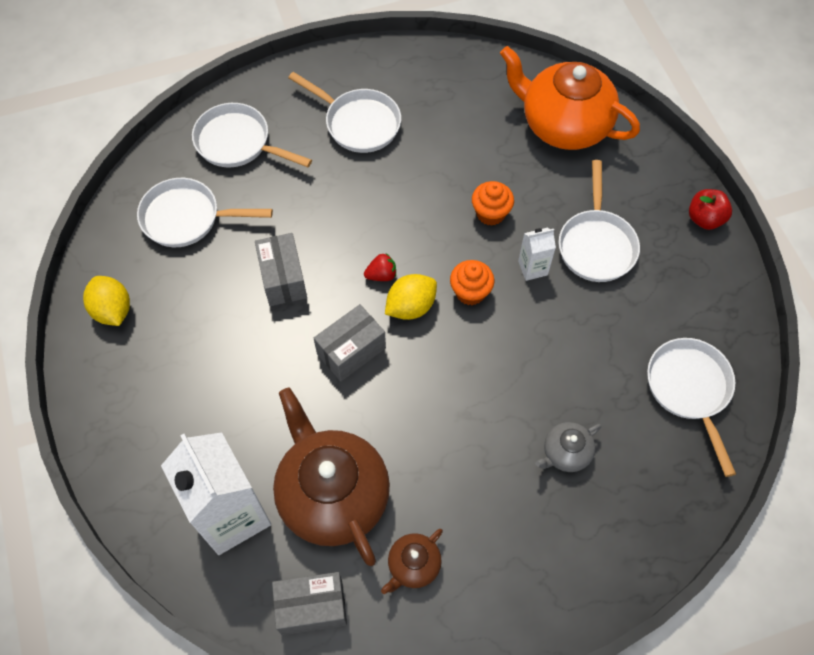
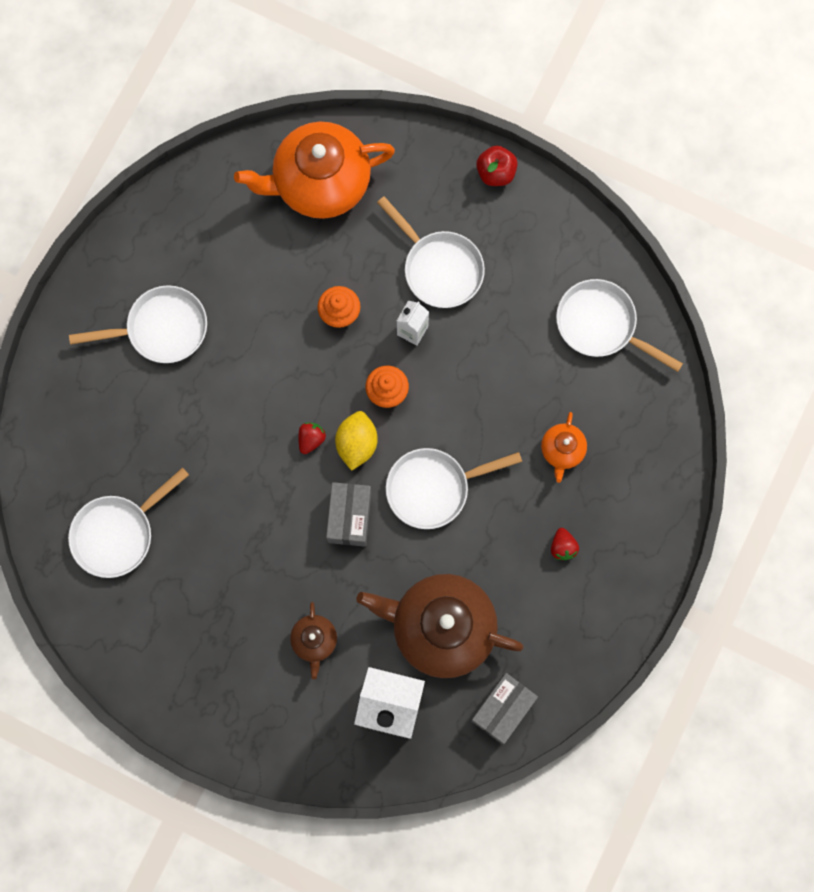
camera: 45 degrees left, 15 degrees up
(113, 310) = (146, 654): yellow lemon -> none
(238, 143) = (85, 435): white pan -> white pan (433, 488)
(283, 278) = (243, 511): grey box -> none
(413, 565) = (538, 620): brown teapot -> brown teapot (314, 640)
(492, 527) = (562, 547): none -> red strawberry
(565, 453) = (562, 450): grey teapot -> orange teapot

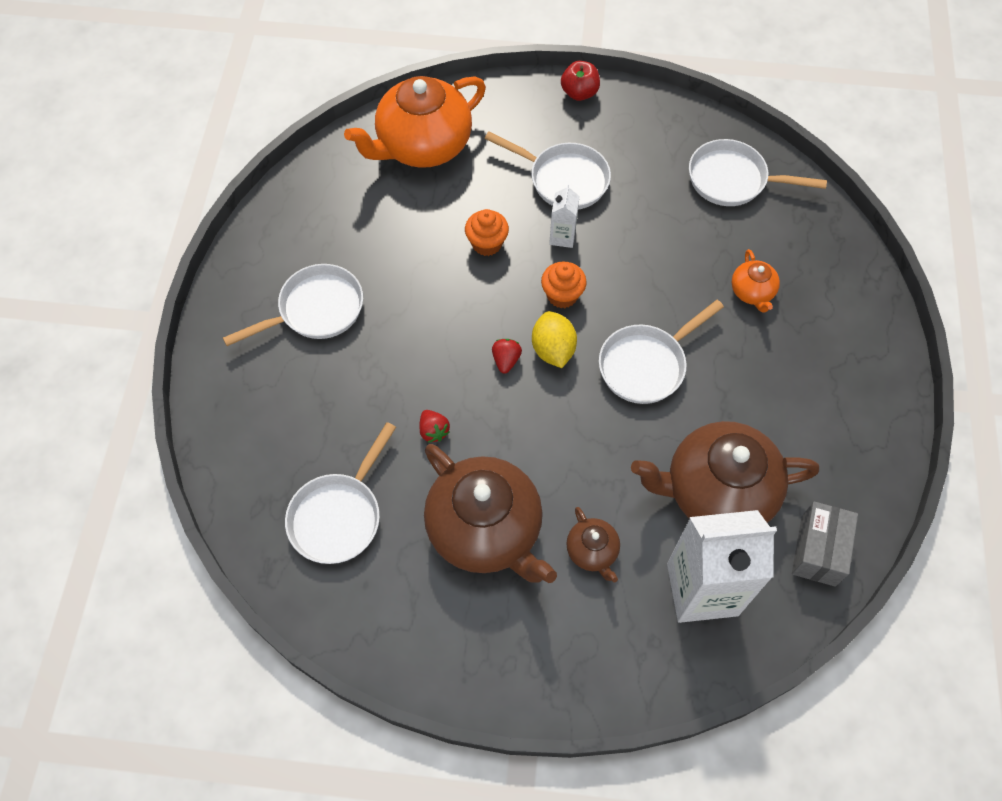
camera: 20 degrees left, 15 degrees down
(234, 589) = (486, 529): none -> brown teapot
(349, 517) = (576, 419): grey box -> none
(562, 547) = (797, 376): red strawberry -> red strawberry (433, 431)

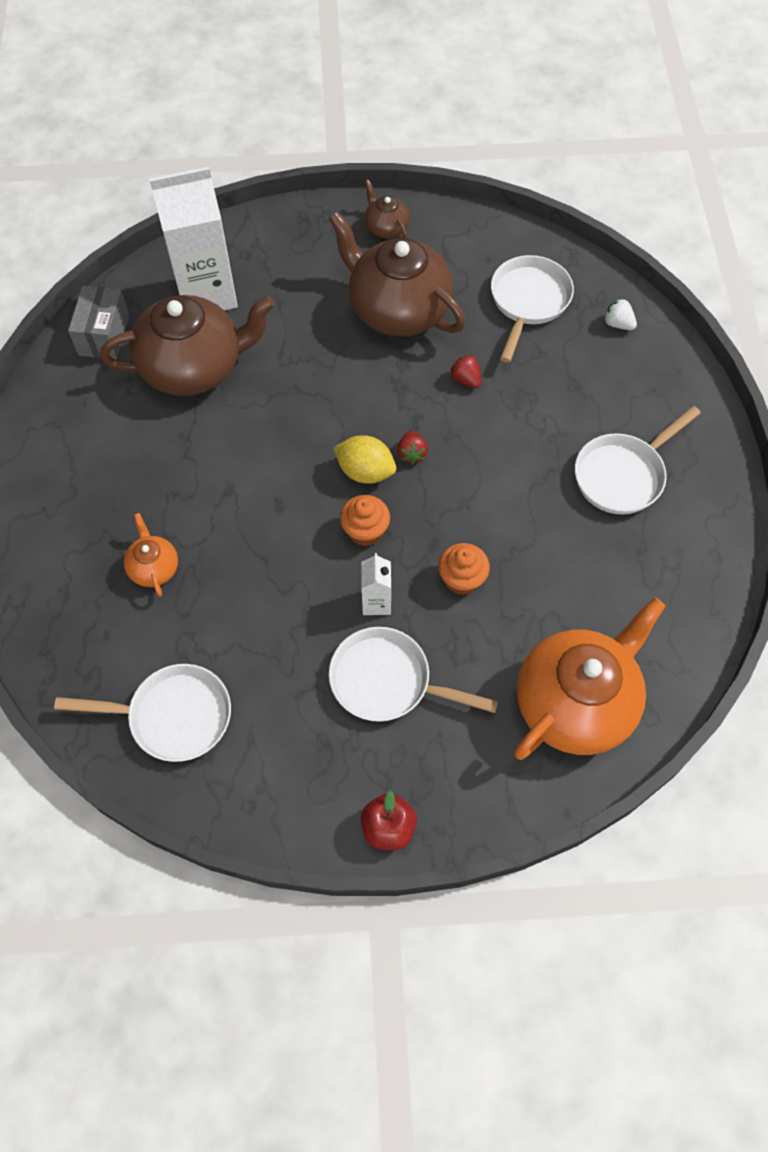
camera: 170 degrees right, 0 degrees up
(253, 471) = (617, 324): none -> white strawberry
(553, 350) = (365, 472): yellow lemon -> yellow lemon turned 45 degrees counterclockwise
(592, 551) = (302, 307): brown teapot -> brown teapot (386, 228)
(646, 365) = (267, 471): white pan -> none

